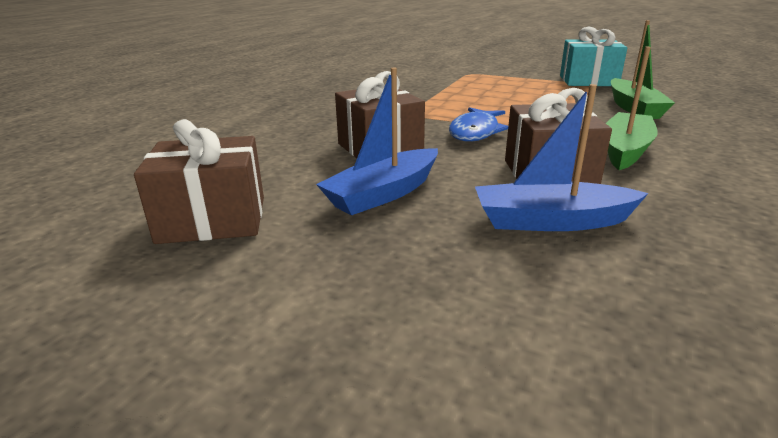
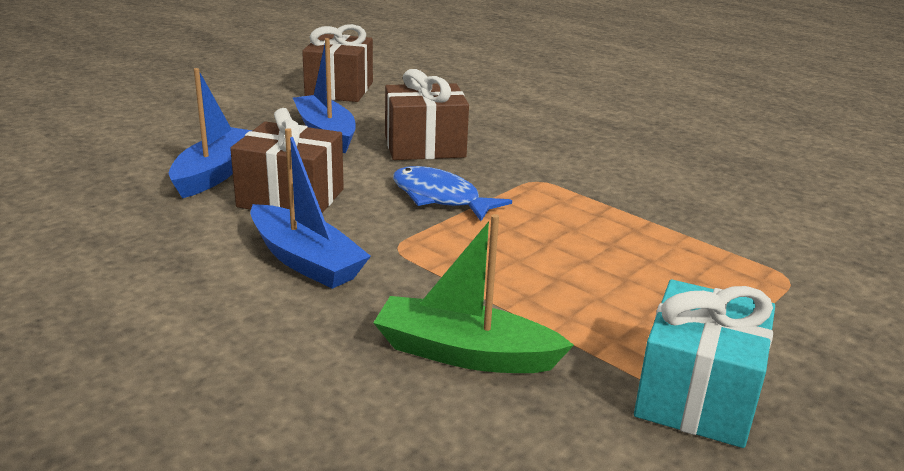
camera: 105 degrees right, 0 degrees up
(625, 150) = (305, 260): green boat -> blue boat

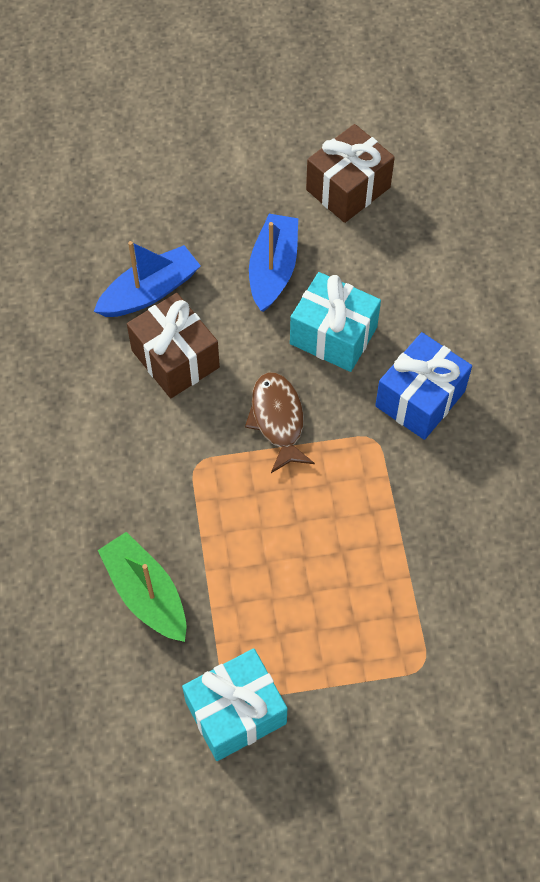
camera: 40 degrees right, 35 degrees up
(305, 260) = (129, 444): blue boat -> none
(424, 146) = (333, 335): brown gift -> turquoise gift
(440, 198) = (278, 420): blue fish -> brown fish
(540, 152) = (420, 398): none -> blue gift

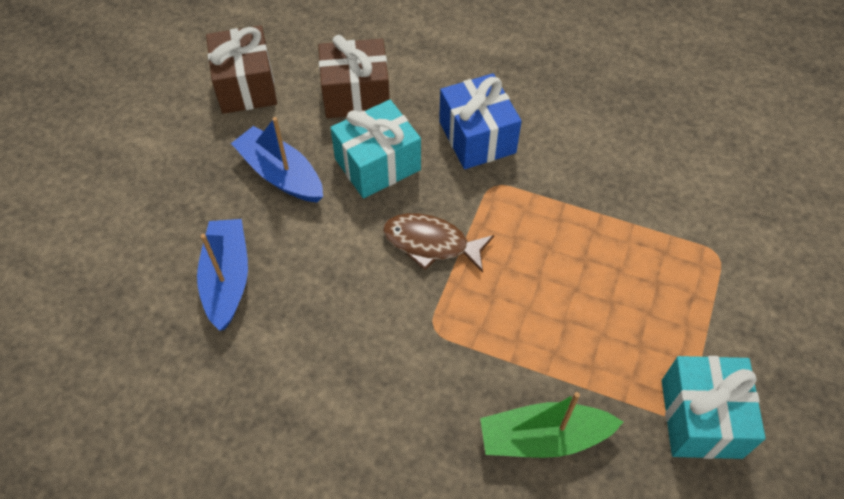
camera: 60 degrees left, 5 degrees down
(175, 359) = (314, 293): brown gift -> brown gift (356, 95)

